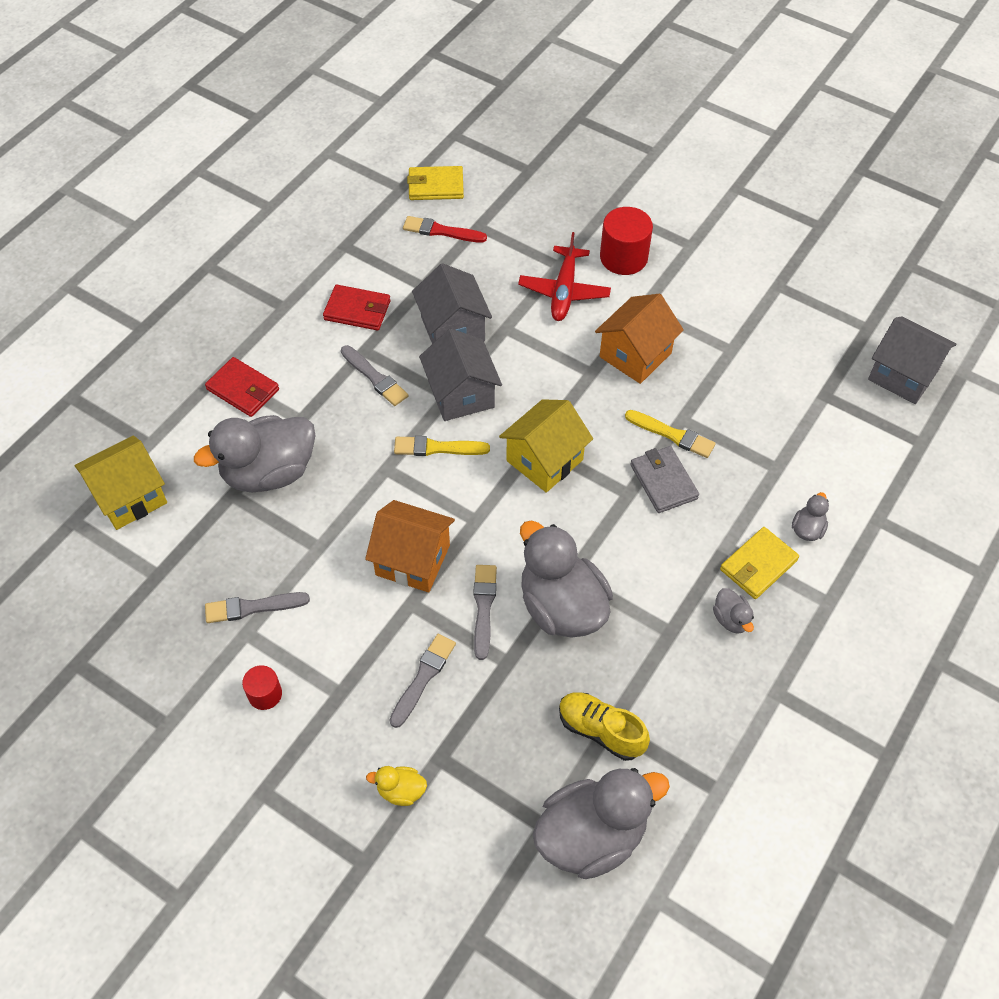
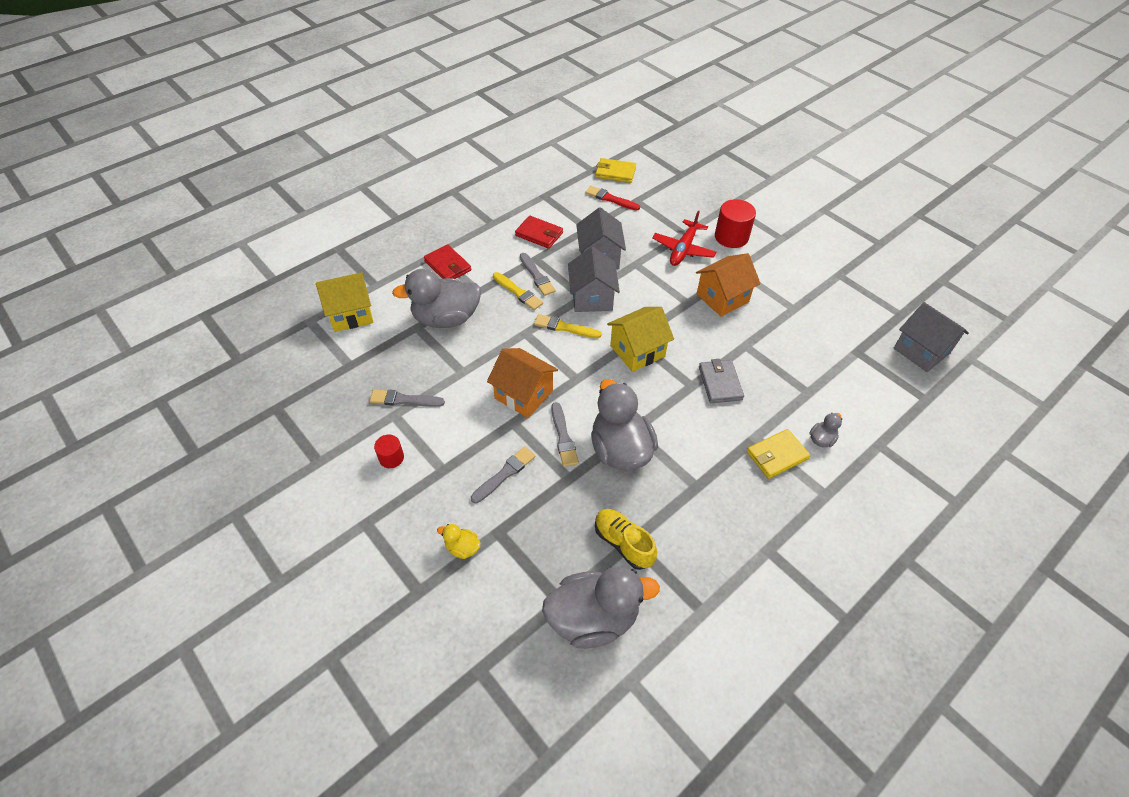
camera: 15 degrees right, 5 degrees down
(483, 607) = (563, 437): grey brush -> grey brush turned 150 degrees clockwise
(672, 435) = (735, 354): yellow brush -> yellow brush (518, 292)
(731, 619) = (745, 488): grey duck -> none

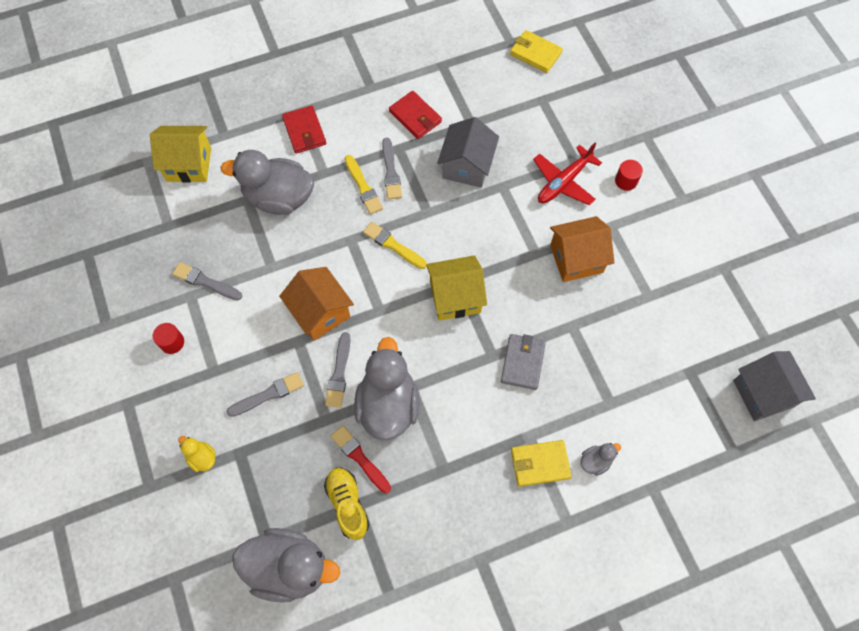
camera: 20 degrees right, 15 degrees up
(592, 298) = (437, 216): grey house -> none
(610, 199) = (513, 89): red brush -> red brush (360, 458)
(731, 237) = (626, 181): red cylinder -> red cylinder, size x0.57

